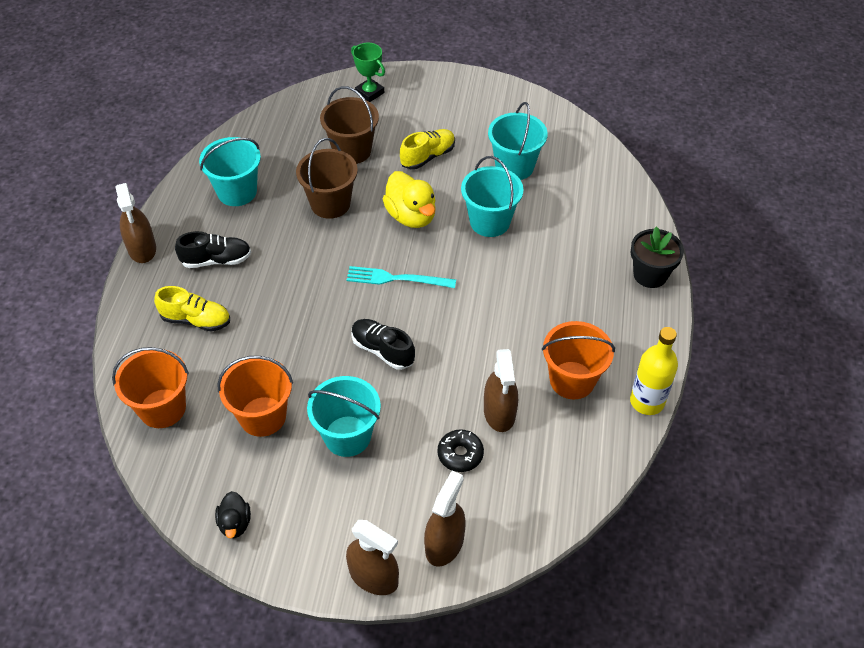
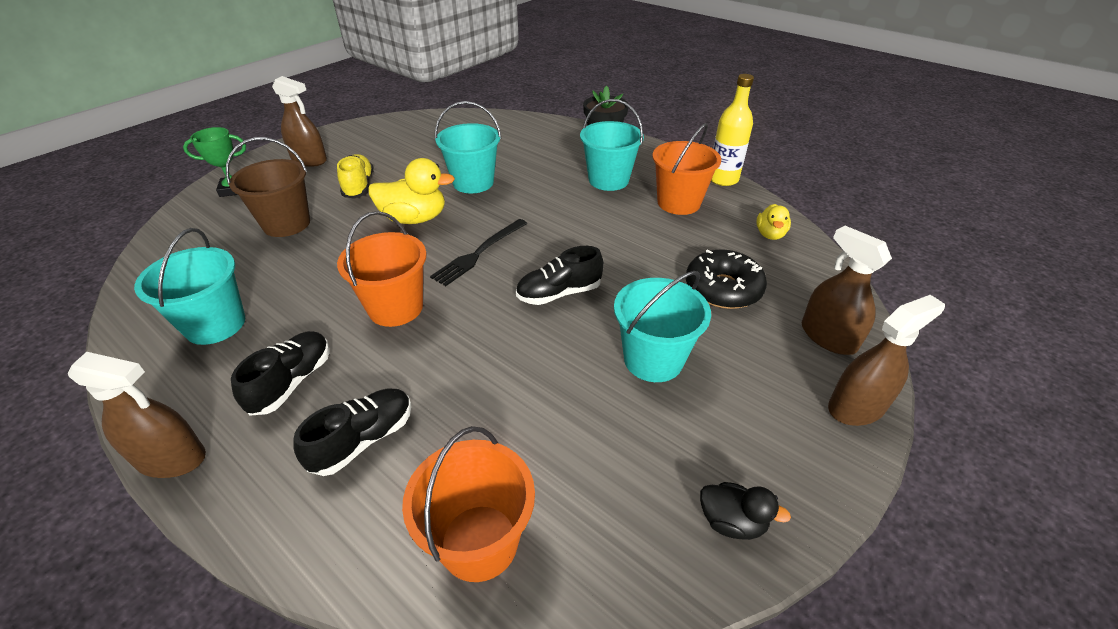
camera: 60 degrees left, 10 degrees down
(196, 320) = (363, 440): yellow shoe -> black shoe
(263, 416) = (575, 426): orange bucket -> orange bucket (395, 308)
(330, 204) = (332, 261): brown bucket -> none
(396, 279) = (479, 253): turquoise fork -> black fork
(460, 454) = (723, 289): black donut -> black donut, size x1.55
(499, 412) = (687, 249): brown spray bottle -> brown spray bottle (309, 160)
(514, 166) = (430, 152): turquoise bucket -> turquoise bucket (608, 180)
(570, 468) = (770, 234): none -> yellow duck

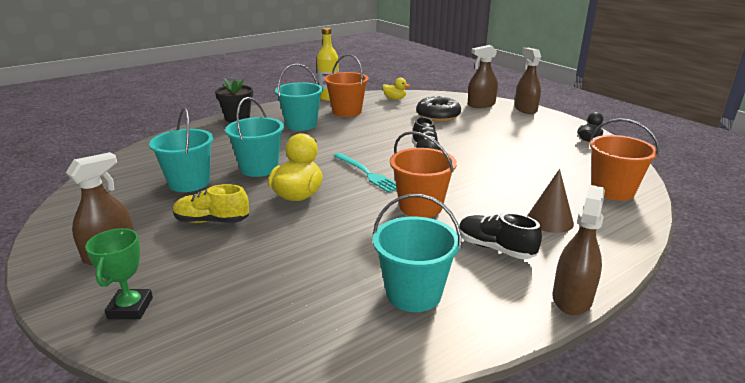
camera: 75 degrees left, 15 degrees down
(286, 224) = (254, 262): brown bucket -> none
(363, 440) = (550, 220): black shoe -> brown cone
(479, 253) = (367, 173): black fork -> turquoise fork
(653, 359) = (490, 139): turquoise bucket -> turquoise bucket (189, 183)

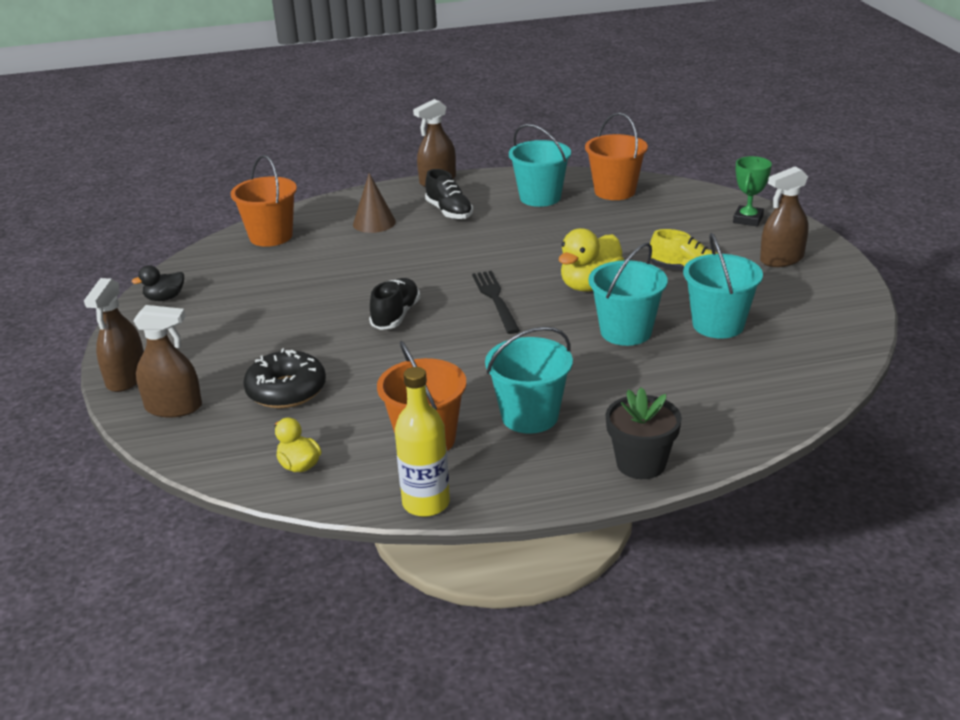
camera: 155 degrees left, 5 degrees up
(367, 173) = (495, 299): turquoise fork -> black fork
(420, 207) = (473, 252): orange bucket -> orange bucket (615, 191)

